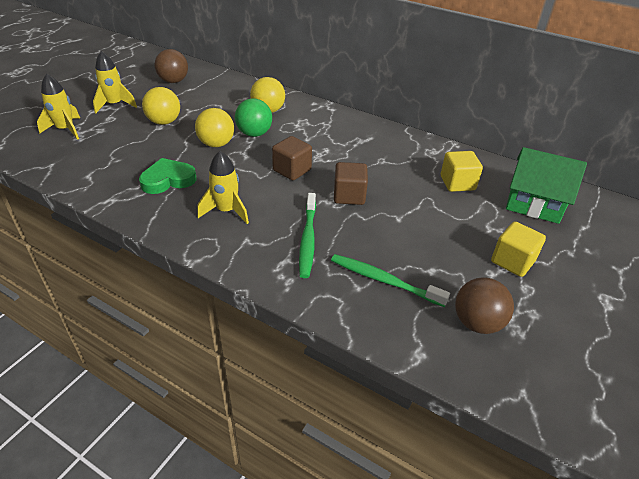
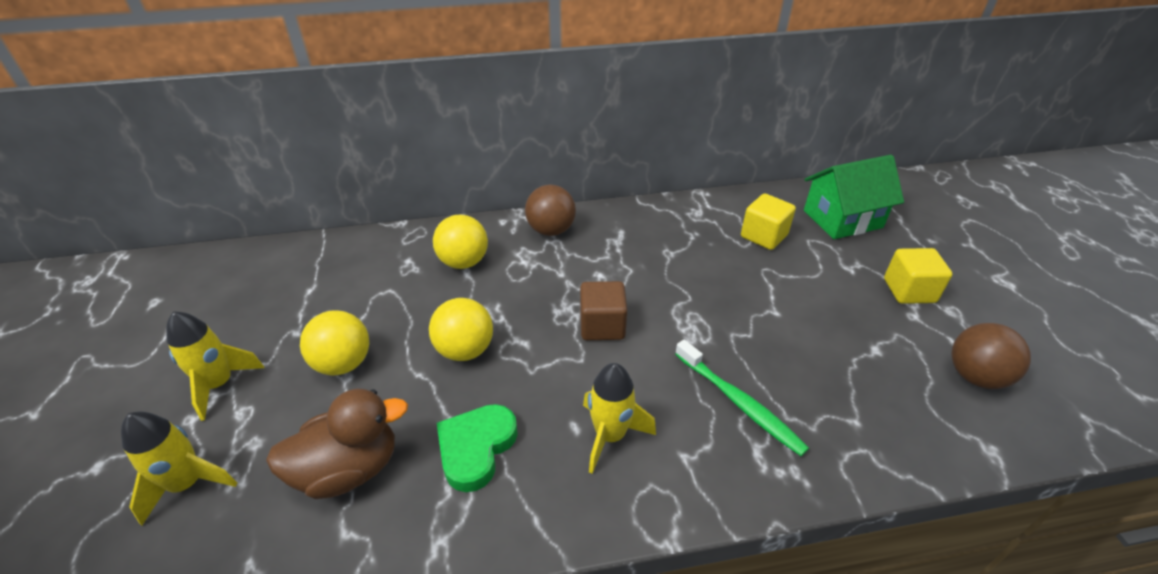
camera: 40 degrees left, 0 degrees up
(116, 157) = (349, 469): none -> brown duck
(173, 81) = (267, 291): brown ball -> brown ball (551, 230)
(254, 134) = (491, 304): green ball -> none
(349, 196) = (700, 317): brown cube -> none
(384, 281) = (862, 394): green toothbrush -> none

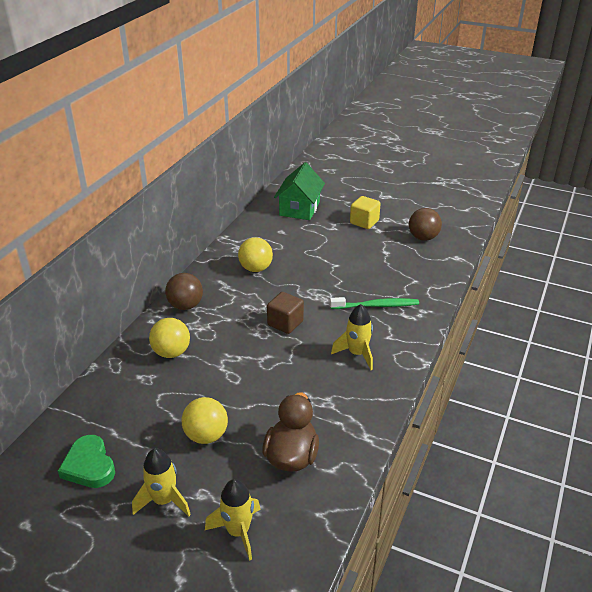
camera: 55 degrees left, 5 degrees down
(465, 350) = (249, 380): yellow ball -> yellow ball (256, 268)
(476, 448) = (322, 402): green heart -> green heart (89, 466)
(763, 236) = (282, 238): yellow cube -> none

